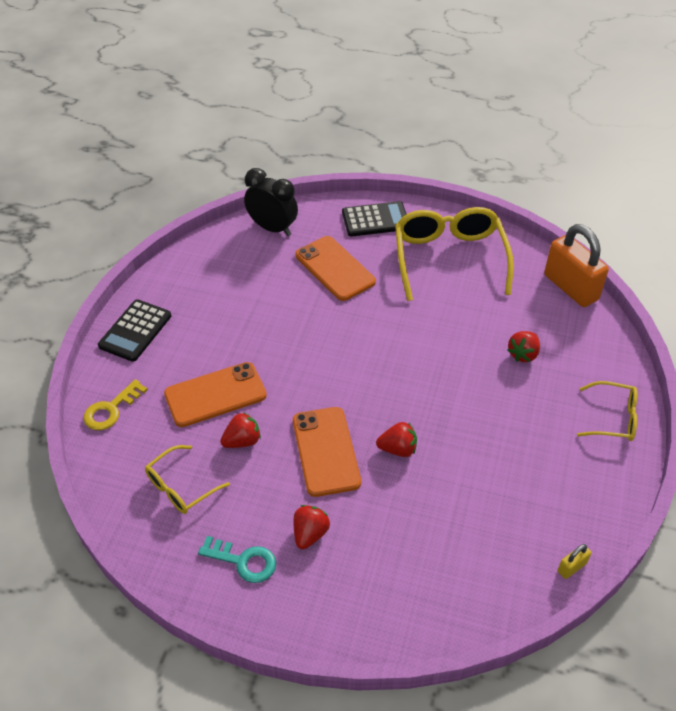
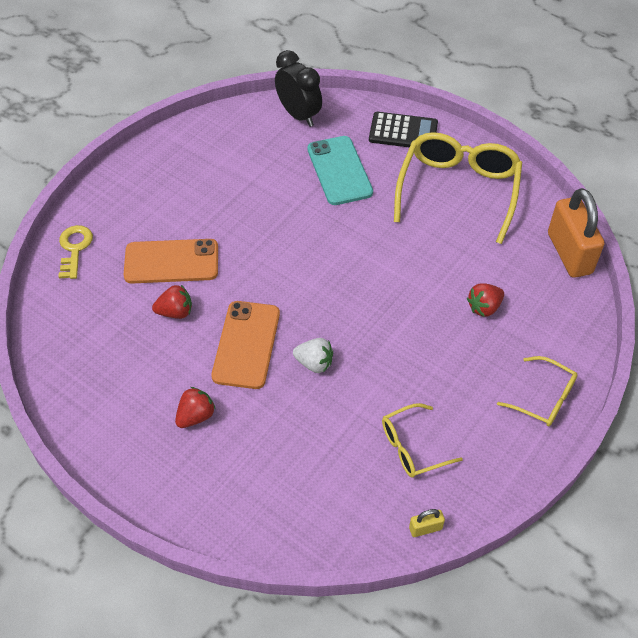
camera: 20 degrees right, 5 degrees up
(111, 409) = (74, 248): yellow key -> yellow key turned 120 degrees clockwise
(135, 331) = (128, 181): black calculator -> none
(181, 487) = (103, 337): yellow glasses -> yellow glasses (413, 447)
(243, 561) = (126, 421): turquoise key -> none
(335, 268) = (339, 171): orange phone -> turquoise phone
(398, 449) = (314, 363): red strawberry -> white strawberry

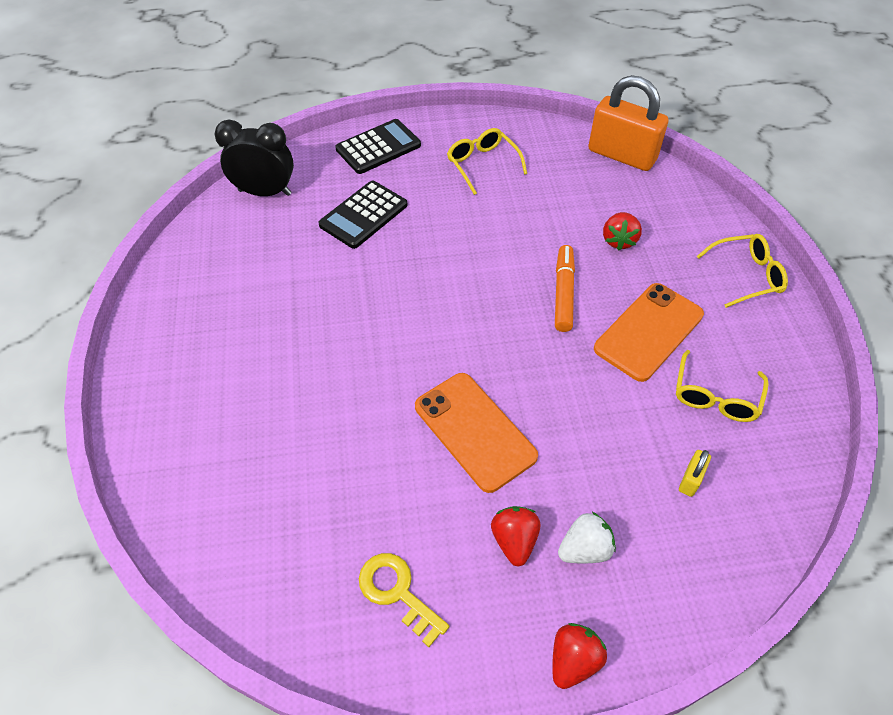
camera: 45 degrees left, 0 degrees up
(74, 248) = (176, 486): yellow key -> yellow key (397, 592)
(171, 262) = (303, 414): orange phone -> orange phone (648, 331)
(175, 312) = (368, 459): red strawberry -> red strawberry (573, 660)
(314, 363) = (553, 396): white strawberry -> white strawberry (584, 549)
(339, 171) = (363, 215): turquoise phone -> black calculator
(401, 311) = (563, 293): none -> orange marker
(425, 528) = (809, 454): yellow padlock -> yellow padlock (690, 480)
(458, 191) = (482, 165): yellow glasses -> yellow glasses, size x0.52

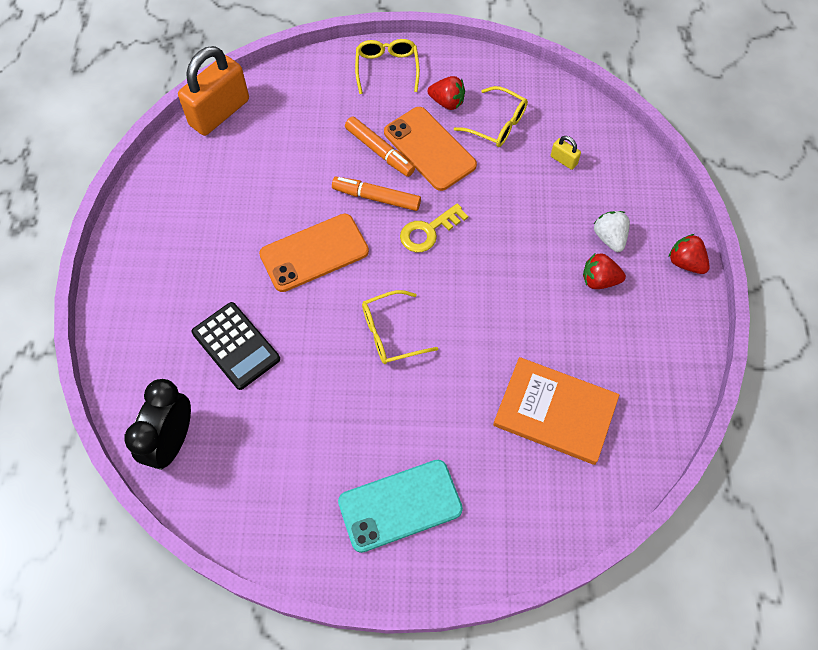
camera: 80 degrees left, 10 degrees up
(204, 366) = (400, 505): none -> turquoise phone
(320, 504) = (555, 412): none -> orange book
(378, 147) = (136, 320): black calculator -> none
(397, 592) = (632, 363): yellow key -> yellow key (428, 231)
(474, 431) = (504, 290): orange phone -> orange phone (314, 253)
(482, 165) = (195, 228): yellow glasses -> yellow glasses (391, 333)
(619, 240) = (326, 143): red strawberry -> red strawberry (447, 102)
(626, 286) = (379, 151): none -> orange marker

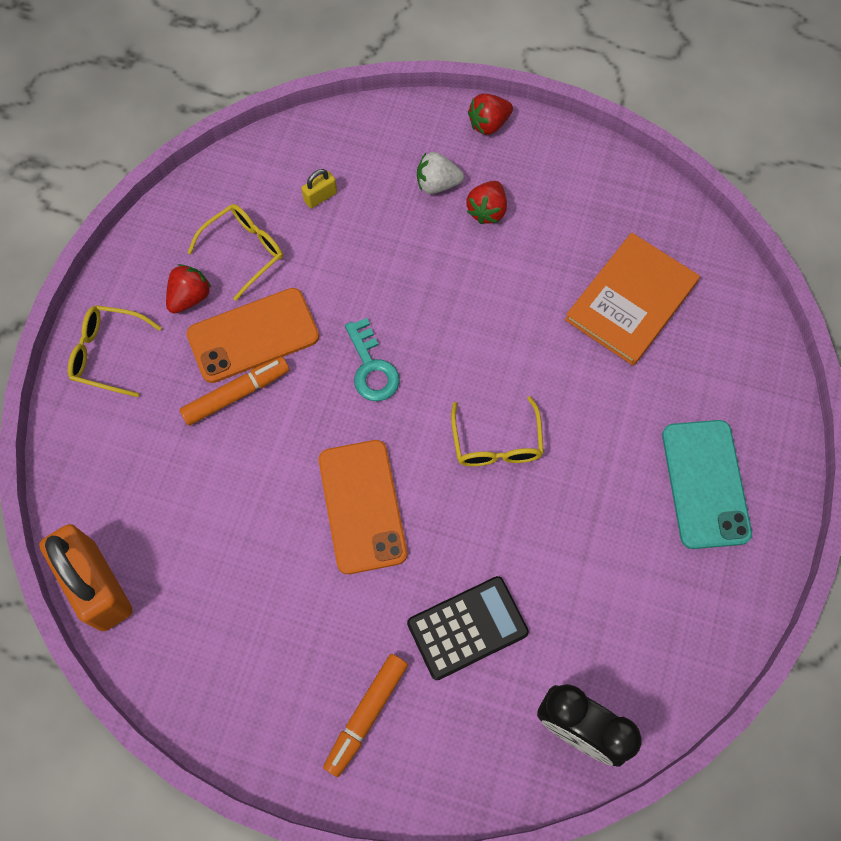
camera: 75 degrees left, 5 degrees up
(376, 197) = (305, 414): orange marker -> orange marker (366, 715)
(428, 231) = (371, 367): yellow key -> turquoise key

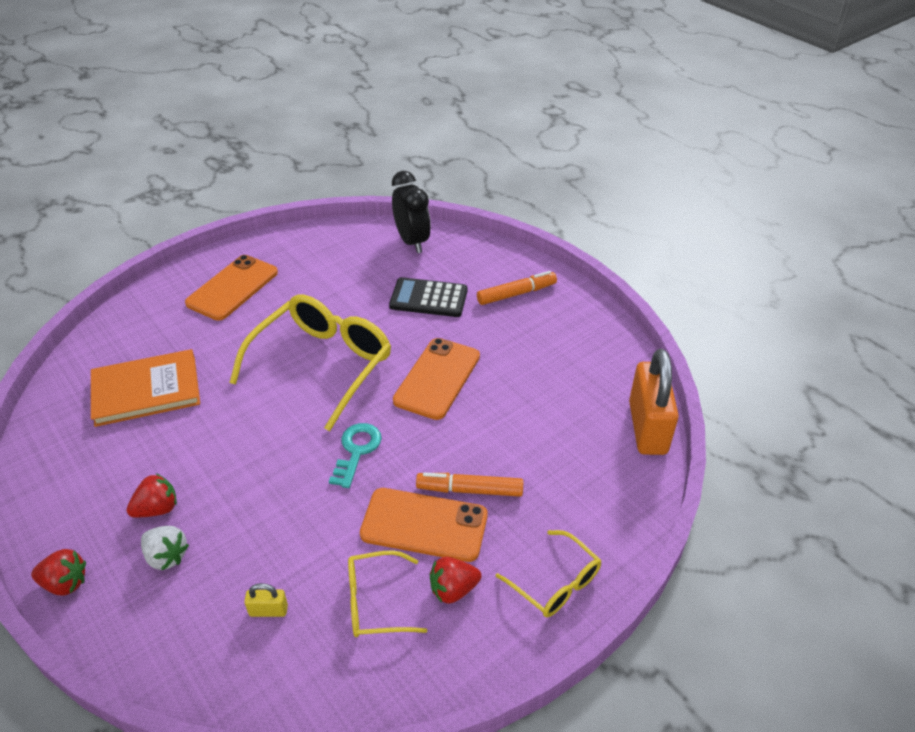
camera: 145 degrees left, 25 degrees down
(496, 443) = (322, 365): yellow glasses -> yellow glasses, size x1.91
(705, 484) = (232, 288): turquoise phone -> orange phone

